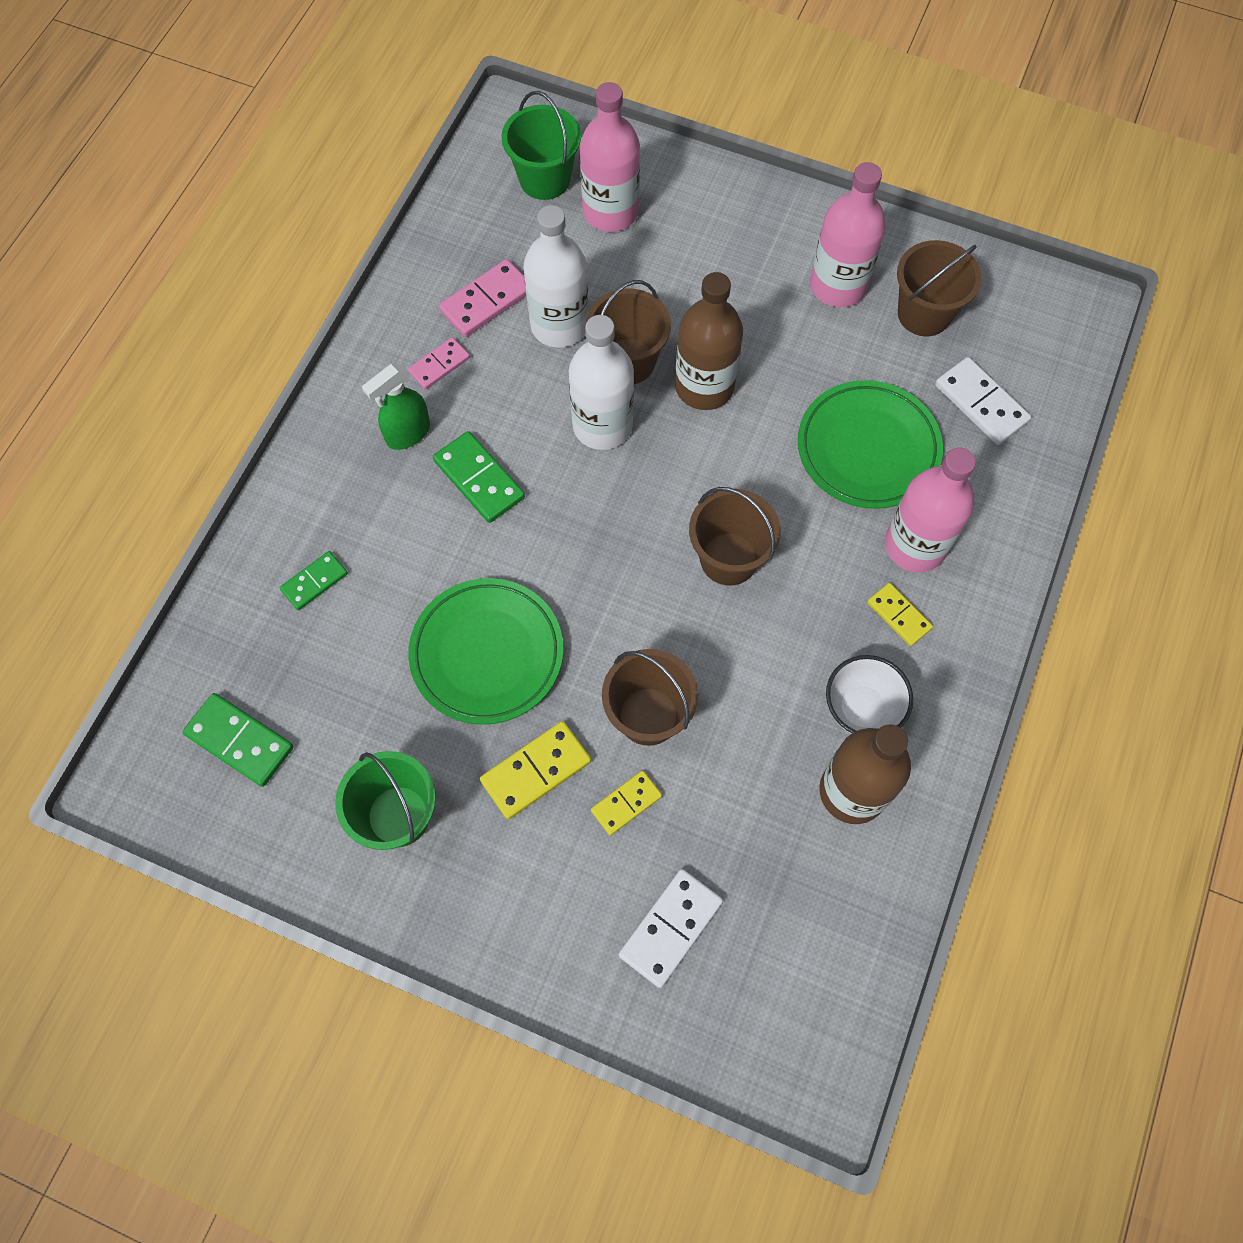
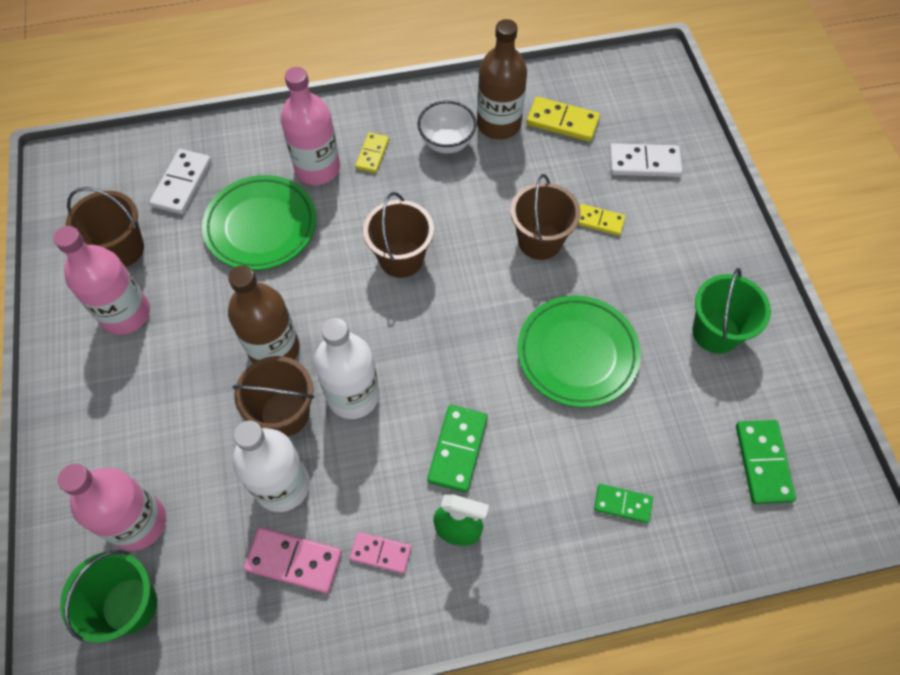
camera: 125 degrees left, 5 degrees down
(536, 771) = (623, 277): yellow domino -> yellow domino (562, 122)

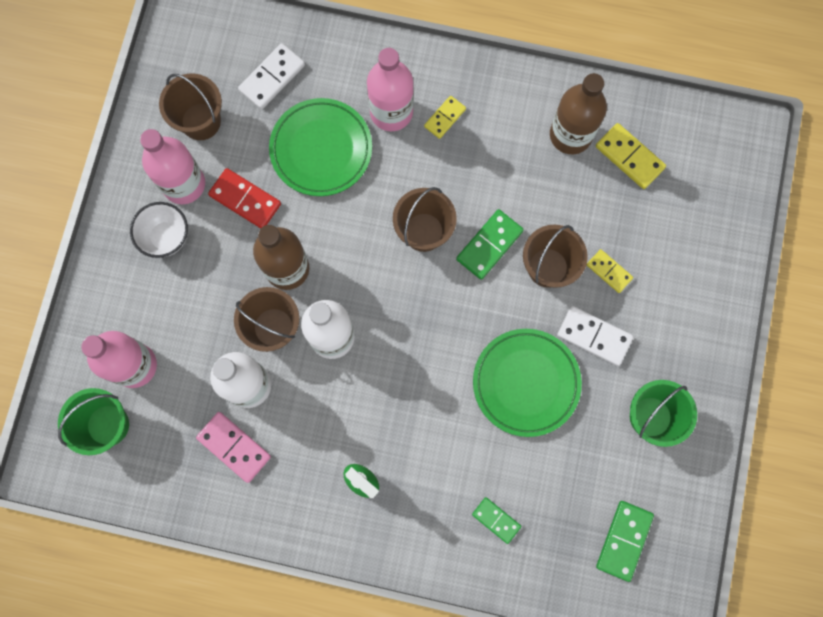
camera: 25 degrees right, 15 degrees up
(200, 302) = (245, 199): none -> red domino
(381, 553) = (298, 471): pink domino -> none
(447, 143) = (515, 135): white bowl -> white bowl (166, 237)
(457, 449) = (392, 418): green domino -> green domino (489, 245)
(644, 163) = (680, 232): white domino -> white domino (594, 336)

